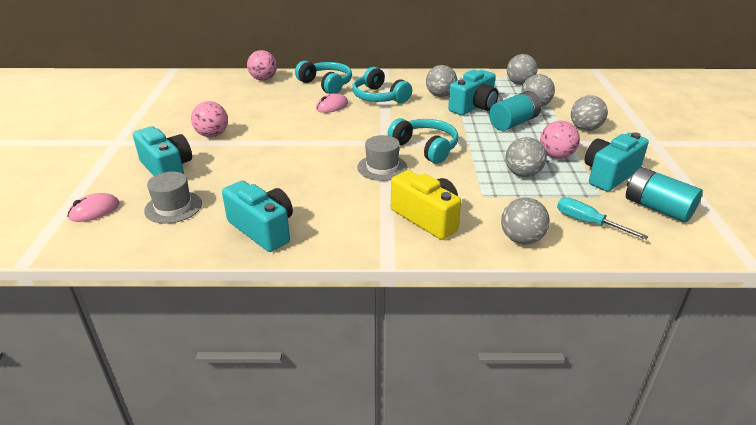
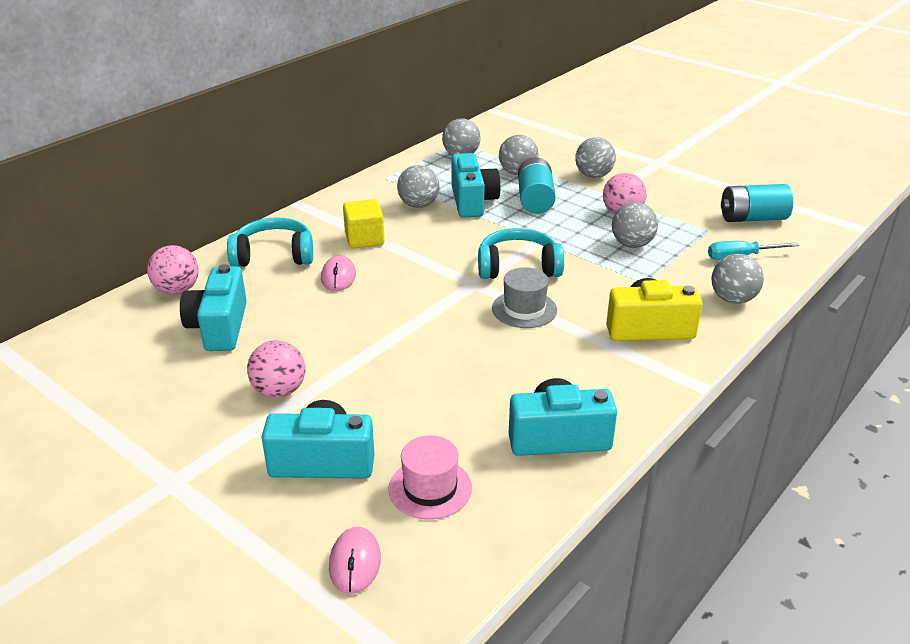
camera: 50 degrees left, 0 degrees up
(173, 207) = (430, 488): grey hat -> pink hat
(379, 97) = (364, 239): turquoise headphones -> yellow cube
(609, 175) = (682, 209): turquoise camera -> turquoise camera (219, 327)

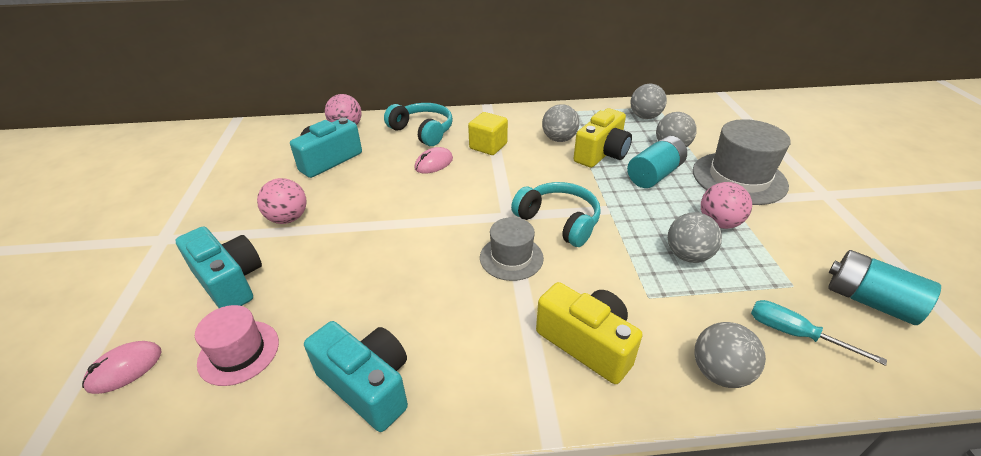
camera: 45 degrees right, 5 degrees up
(472, 201) = (602, 154): turquoise camera -> yellow camera
(593, 175) = (739, 178): grey ball -> grey hat

